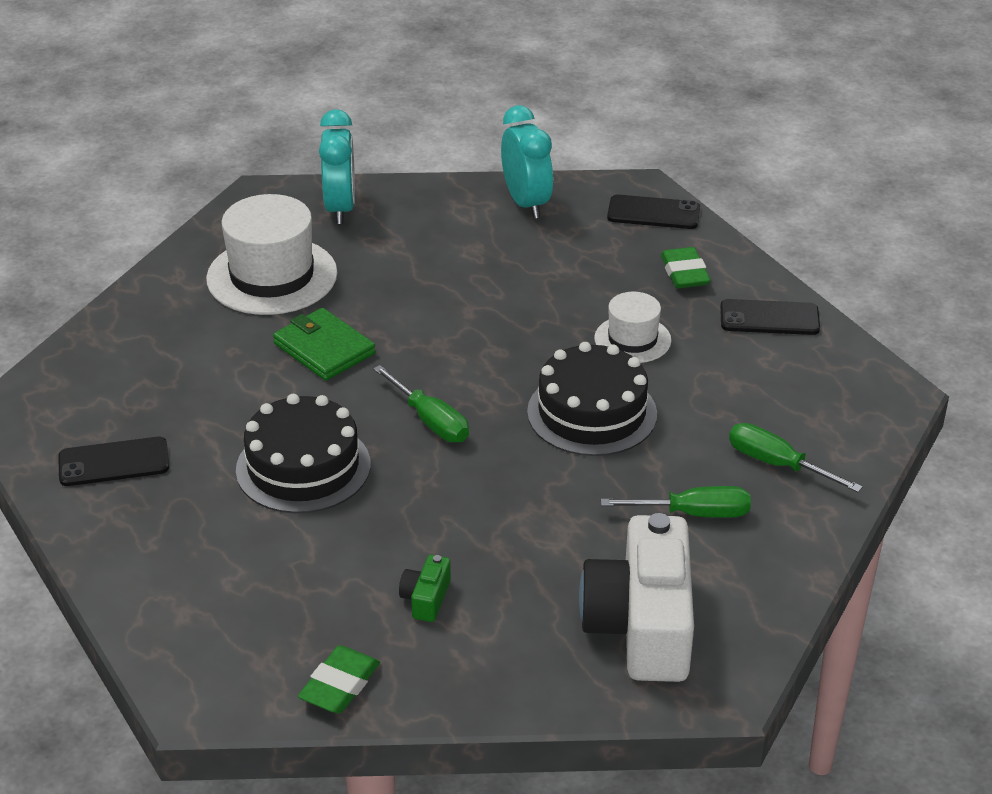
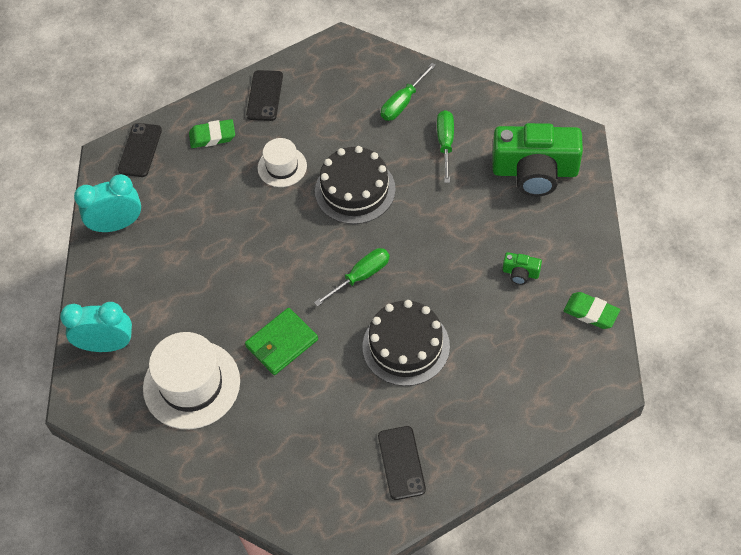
camera: 85 degrees left, 20 degrees up
(641, 625) = (535, 171): white camera -> green camera

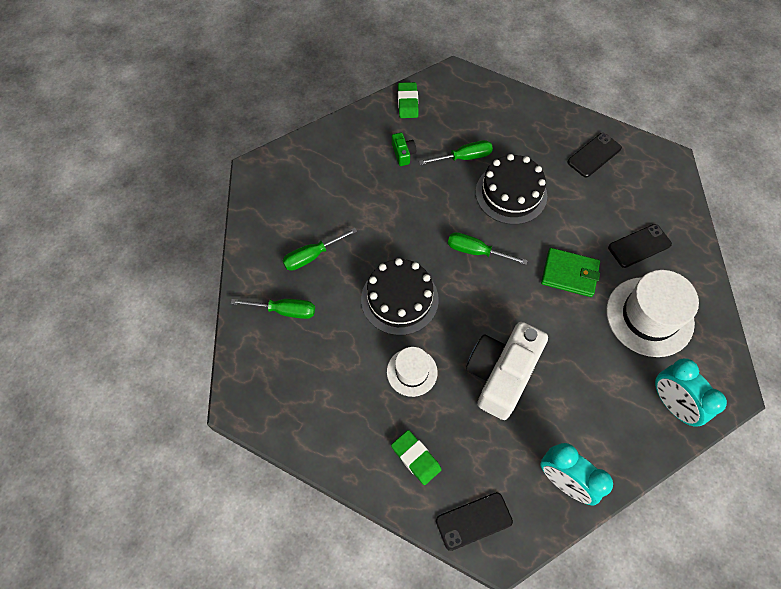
camera: 125 degrees left, 5 degrees up
(231, 230) = (501, 374): none -> white camera
(265, 96) = (340, 438): black phone -> black phone (639, 246)
(480, 328) = (464, 157): none -> green screwdriver
(535, 171) = (305, 183): green camera -> none

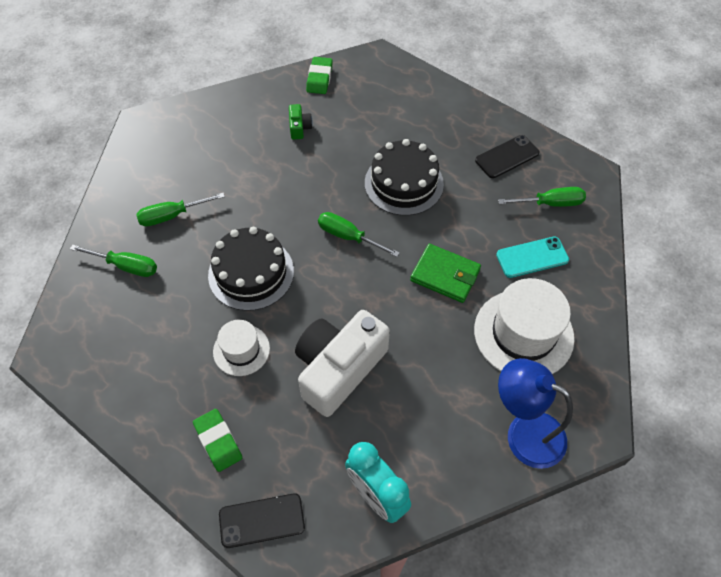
camera: 10 degrees right, 5 degrees down
(464, 157) = (364, 140): green screwdriver -> green screwdriver (551, 203)
(639, 246) = (532, 257): black phone -> turquoise phone
(672, 404) = (524, 433): turquoise clock -> blue lamp

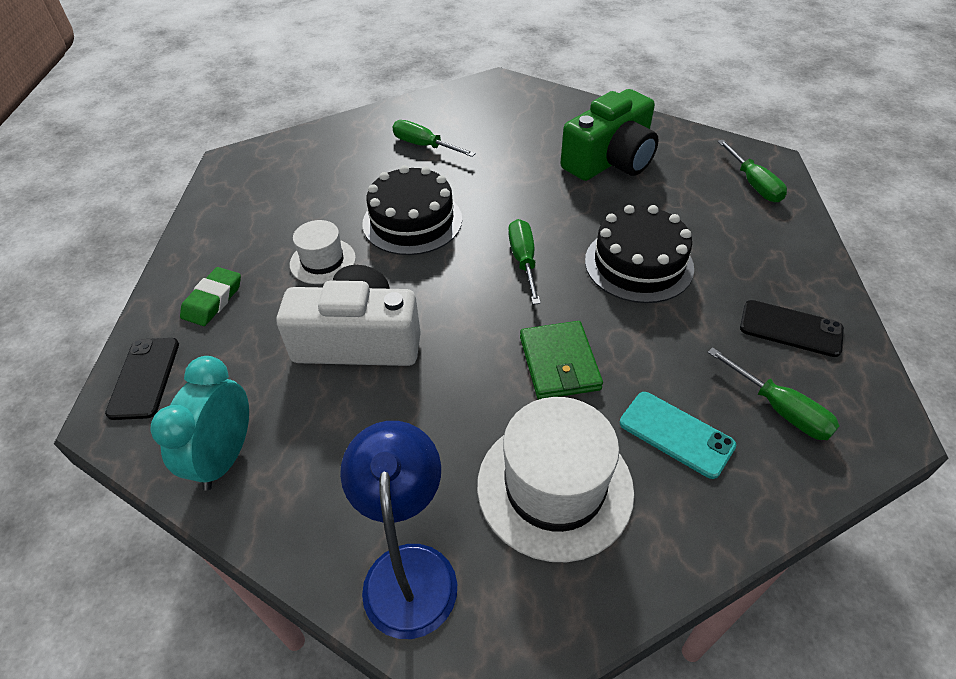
camera: 55 degrees right, 10 degrees down
(126, 266) = (348, 151): green screwdriver -> green screwdriver (754, 184)
(262, 520) = (144, 378): black phone -> black phone turned 45 degrees clockwise
(299, 127) = (610, 160): green camera -> green camera, size x2.45
(319, 78) = (684, 140): green eraser -> none

